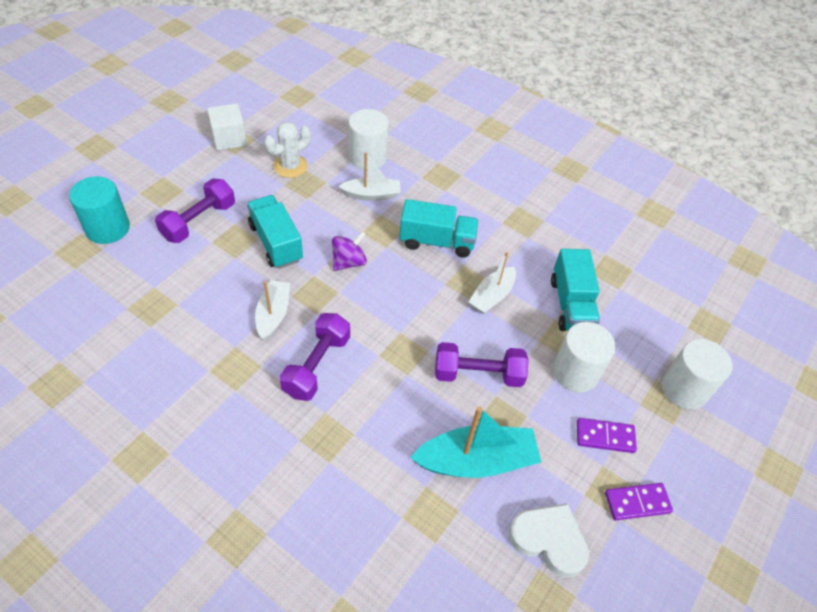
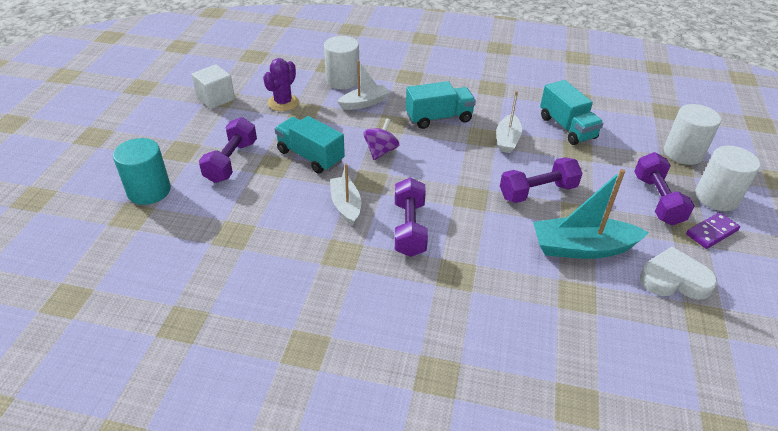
camera: 20 degrees left, 10 degrees down
(290, 166) = (283, 103): white cactus -> purple cactus
(476, 461) = (582, 248): turquoise boat -> turquoise boat turned 150 degrees counterclockwise
(575, 372) = (604, 167): white cylinder -> white cylinder (716, 197)
(605, 437) = (657, 200): purple domino -> purple dumbbell

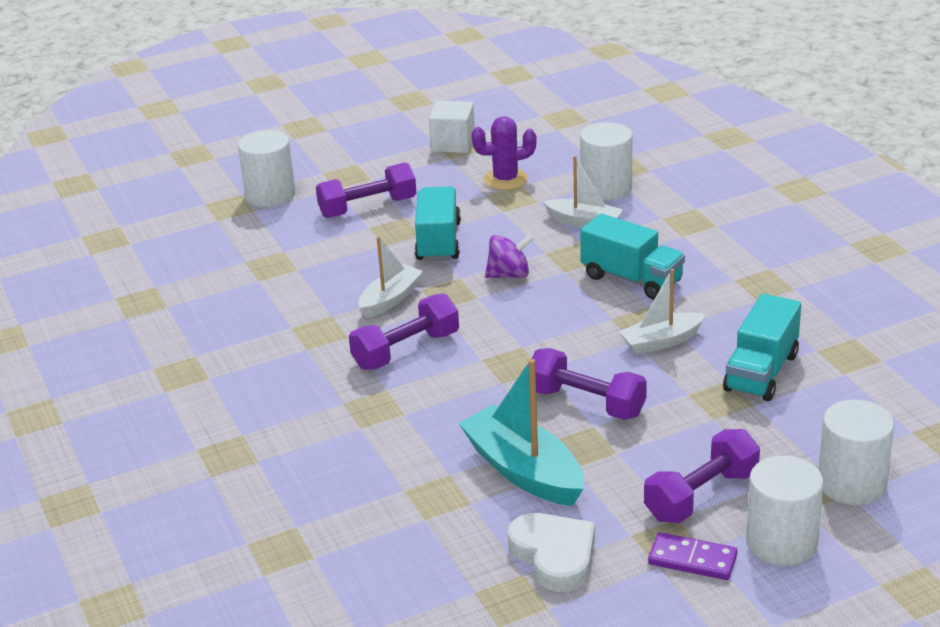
camera: 55 degrees right, 10 degrees down
(149, 191) = (270, 195): turquoise cylinder -> white cylinder

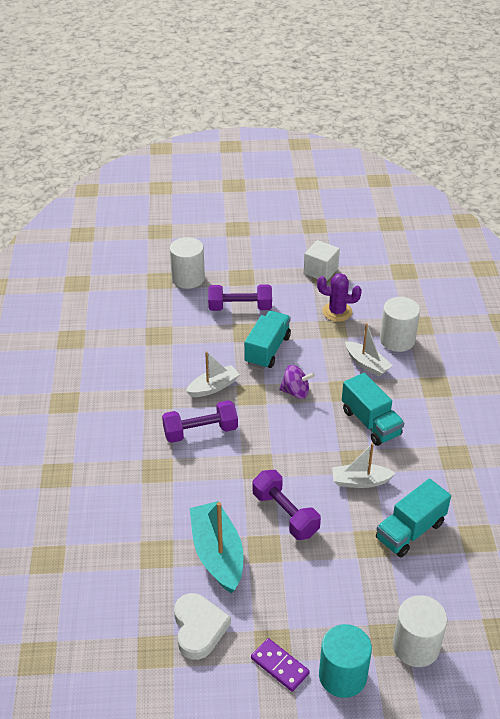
camera: 20 degrees right, 10 degrees up
(701, 495) = (314, 617): purple dumbbell -> none
(781, 543) = (342, 676): white cylinder -> turquoise cylinder

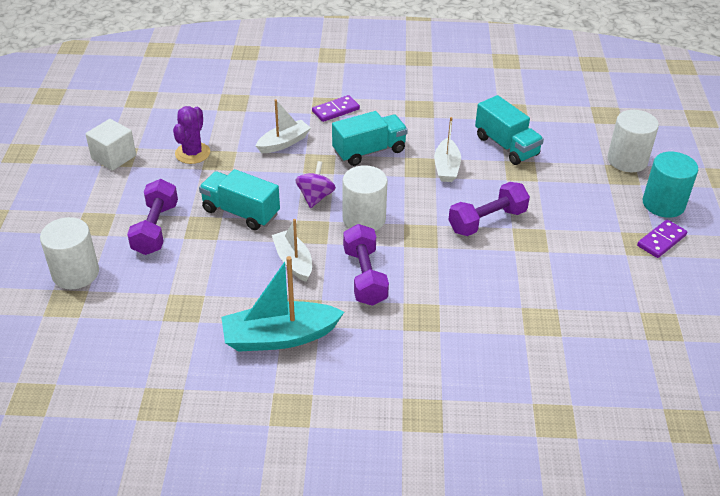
camera: 85 degrees left, 0 degrees up
(199, 628) = (630, 292): white heart -> none
(217, 554) = (539, 273): turquoise boat -> turquoise boat (280, 337)
(397, 340) = (252, 118): white cylinder -> white cylinder (364, 219)
(429, 394) = (335, 110): none -> purple domino

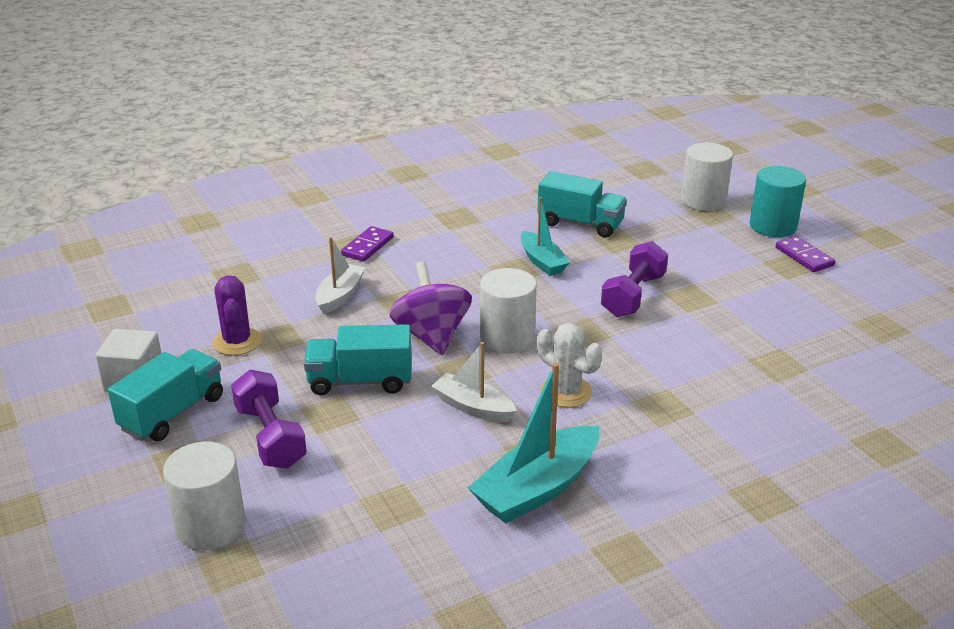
camera: 30 degrees left, 10 degrees down
(315, 197) = (432, 336): purple spinning top -> purple spinning top, size x1.57
(364, 276) = (566, 392): purple dumbbell -> white cactus
(369, 151) = (445, 273): turquoise truck -> turquoise truck (173, 413)
(446, 167) = (542, 261): white boat -> turquoise boat
(661, 241) = (804, 256): purple domino -> purple domino turned 45 degrees counterclockwise

